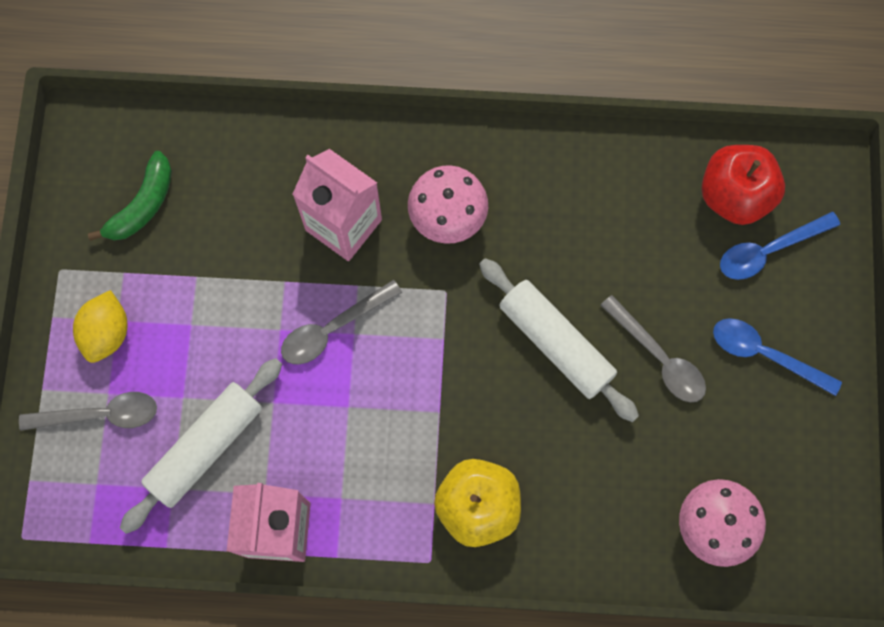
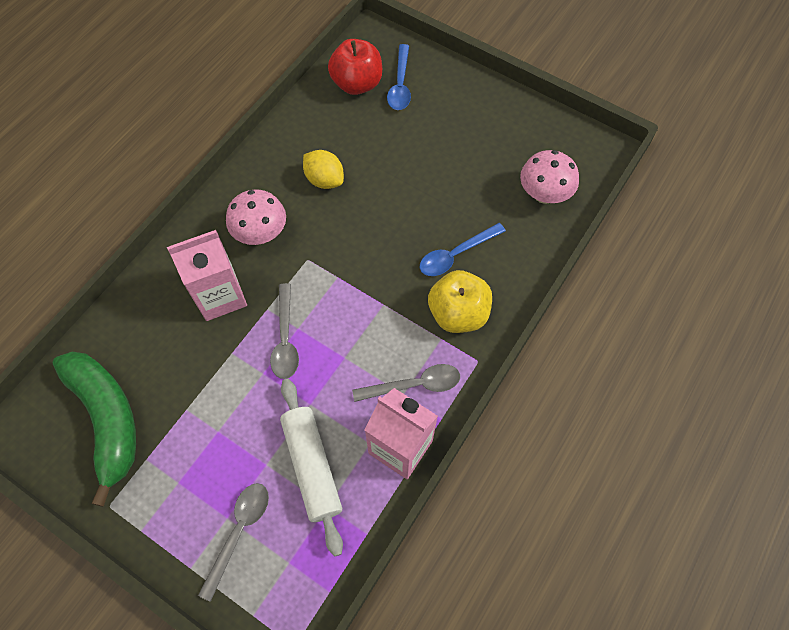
camera: 60 degrees left, 10 degrees down
(107, 333) = (182, 494): yellow lemon -> yellow lemon (324, 180)
(143, 205) = (107, 419): green banana -> green banana, size x1.73
(555, 343) = (382, 217): white rolling pin -> none
(659, 357) = (427, 169): grey spoon -> grey spoon (414, 385)
(765, 354) = (459, 118): blue spoon -> blue spoon (456, 254)

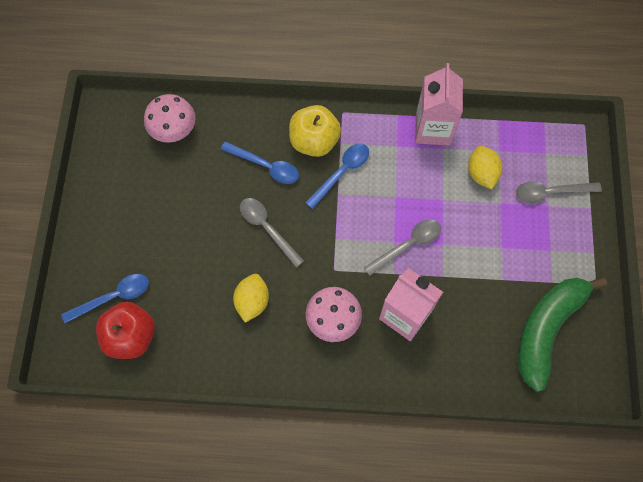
camera: 120 degrees left, 5 degrees up
(312, 466) = (481, 174): white rolling pin -> yellow lemon
(405, 321) = (341, 172): none -> blue spoon
(414, 385) = (385, 142): grey spoon -> grey spoon (267, 228)

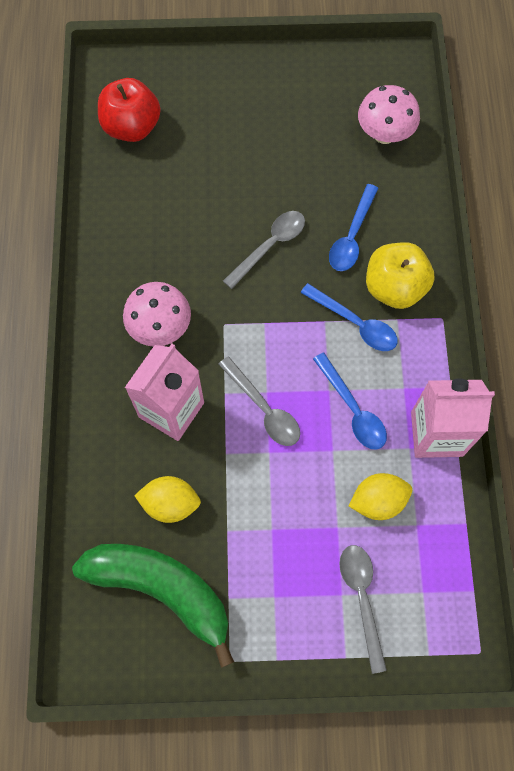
camera: 85 degrees right, 0 degrees up
(113, 297) = (174, 104): blue spoon -> blue spoon (353, 409)
(252, 301) = (178, 240): yellow lemon -> yellow lemon (170, 503)

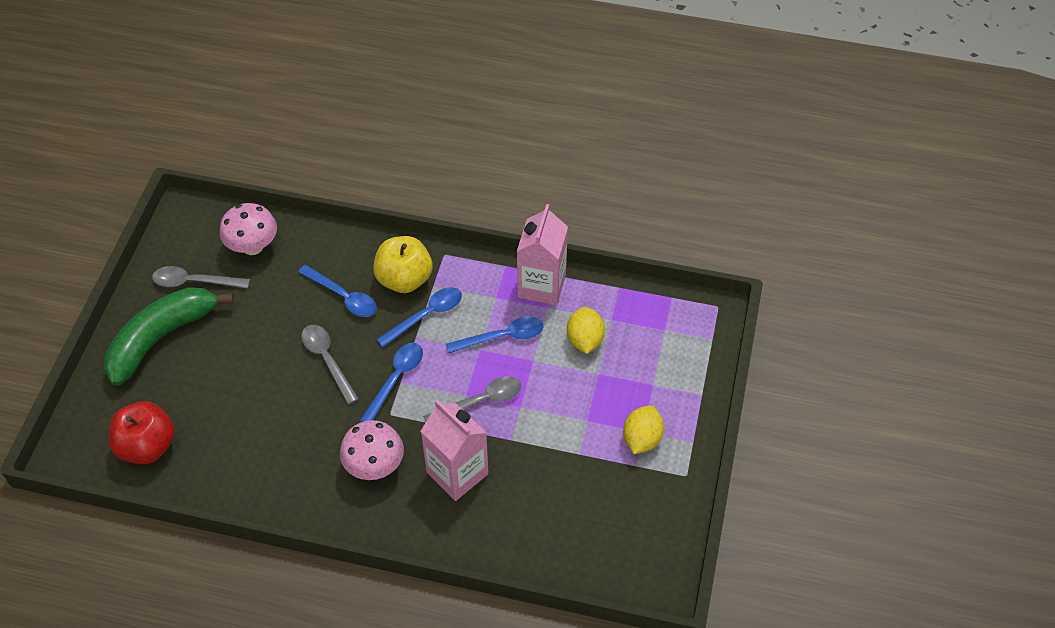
camera: 75 degrees left, 15 degrees down
(162, 590) = (616, 514): green banana -> green banana (161, 338)
(170, 503) = (543, 492): yellow lemon -> yellow lemon (642, 439)
(266, 317) = (395, 379): none -> blue spoon
(362, 598) = (659, 371): grey spoon -> grey spoon (194, 282)

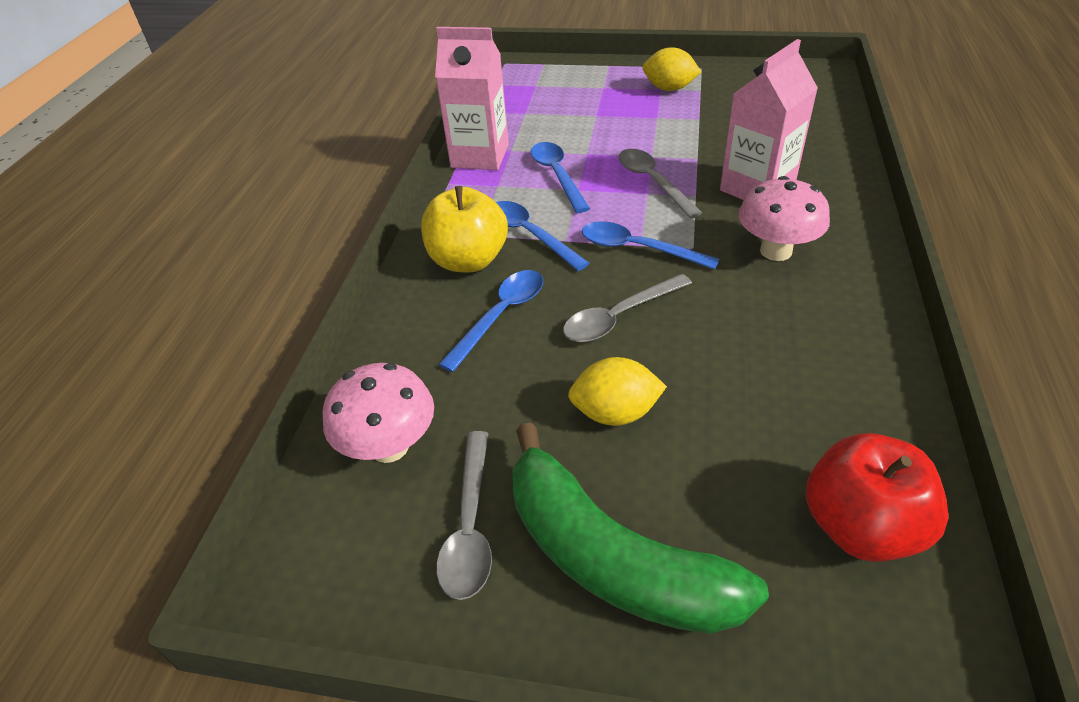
camera: 90 degrees left, 10 degrees down
(584, 340) = (554, 125): yellow lemon -> yellow lemon (615, 413)

